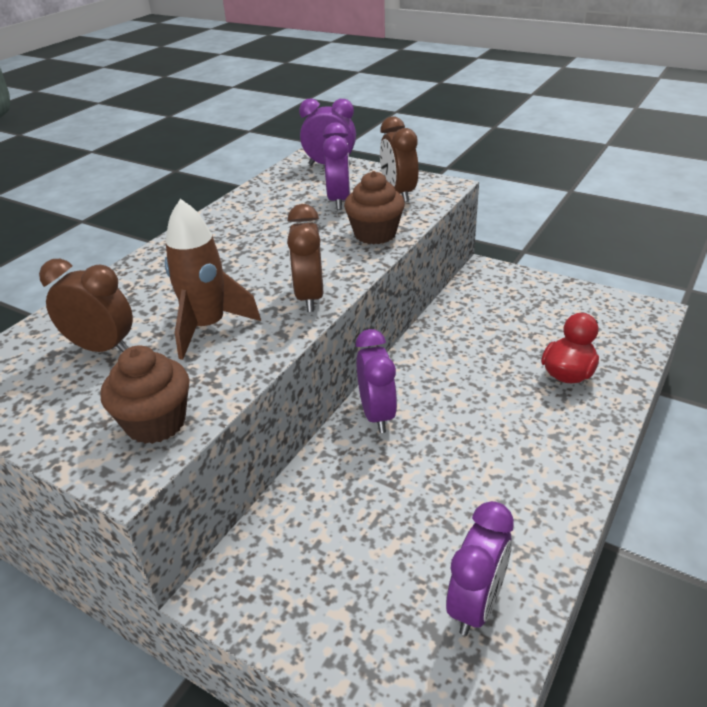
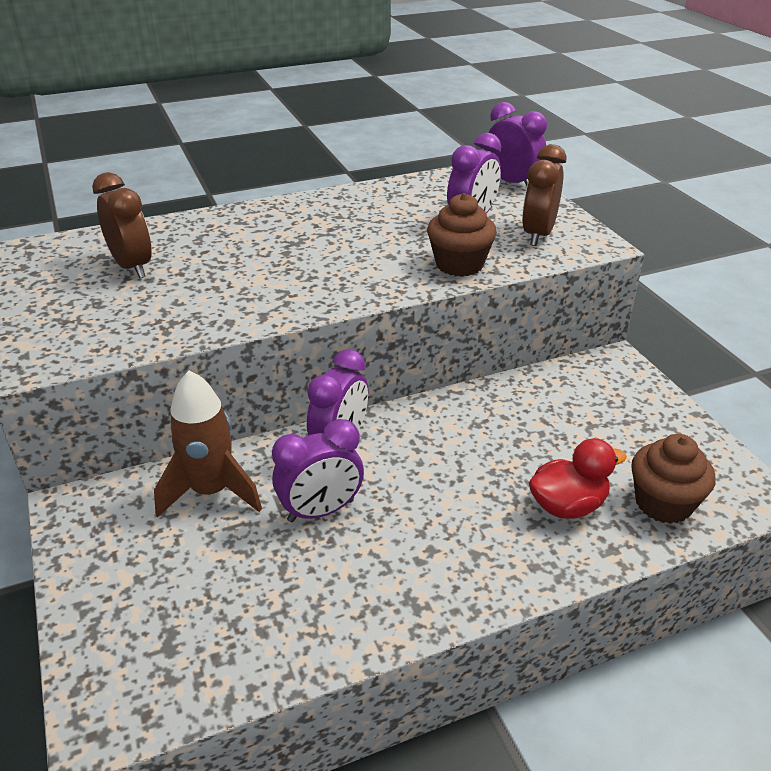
camera: 35 degrees right, 0 degrees up
(156, 423) = (93, 339): brown cupcake -> brown cupcake (663, 503)
(208, 327) = (218, 284): brown rocket -> brown rocket (211, 491)
(310, 297) = (325, 296): brown clock -> none
(476, 604) = (224, 642): purple clock -> purple clock (321, 511)

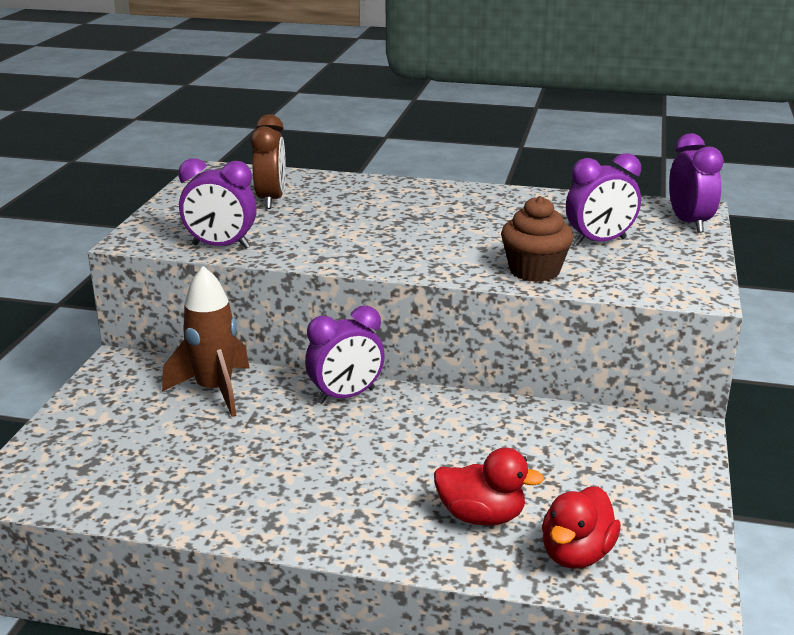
camera: 35 degrees right, 10 degrees down
(321, 511) = (276, 434): purple clock -> purple clock (221, 246)
(538, 235) = (648, 270): brown clock -> none
(663, 503) = (576, 554): brown cupcake -> red duck

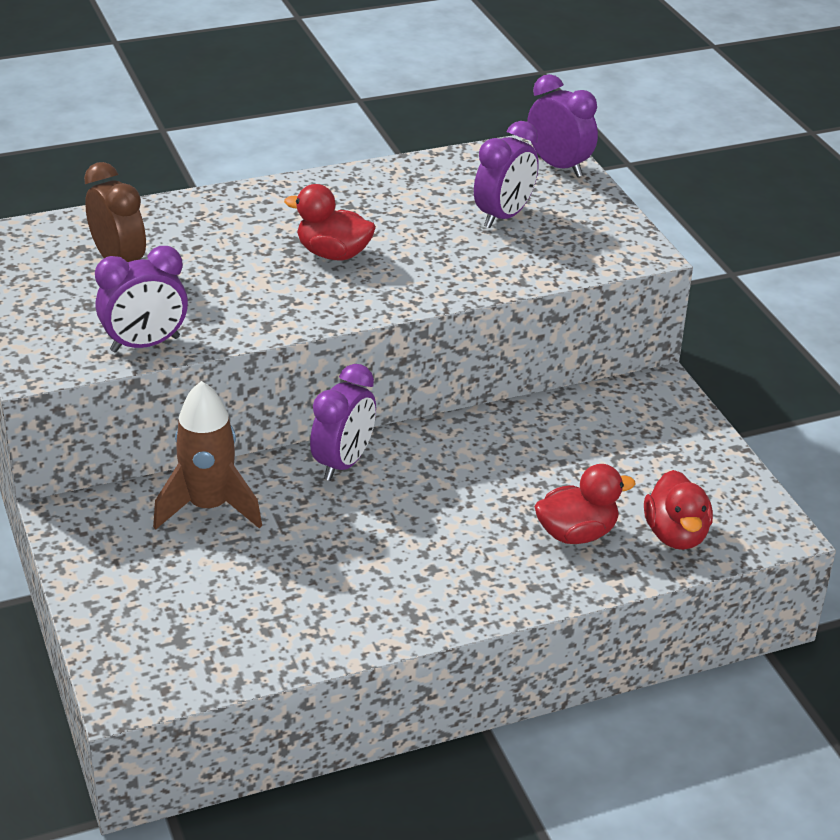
camera: 35 degrees left, 10 degrees up
(428, 231) = (333, 254): none -> red duck
(534, 271) = (482, 273): brown cupcake -> none

